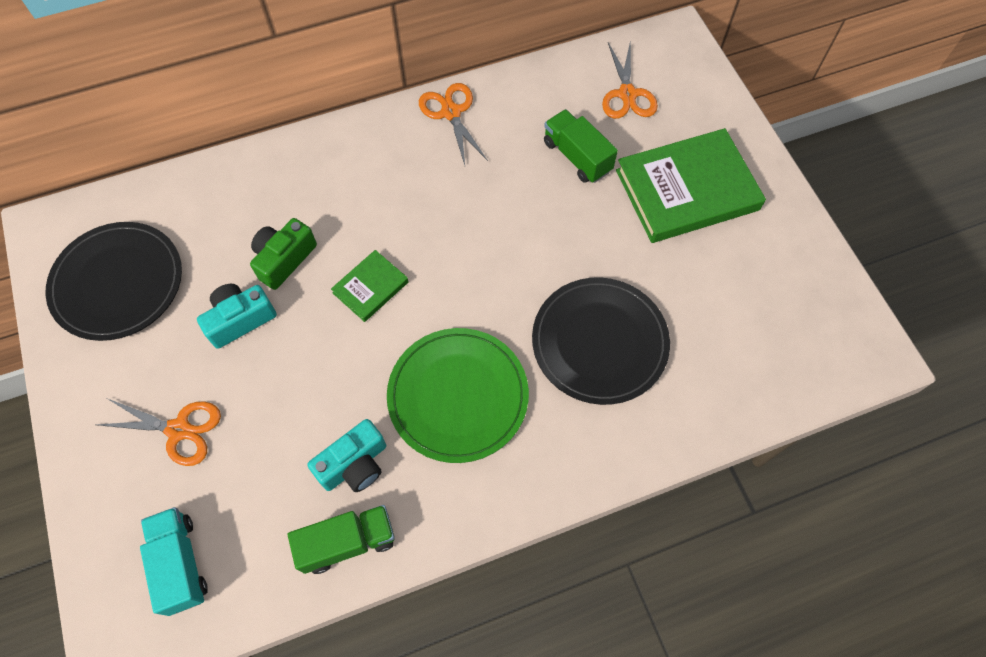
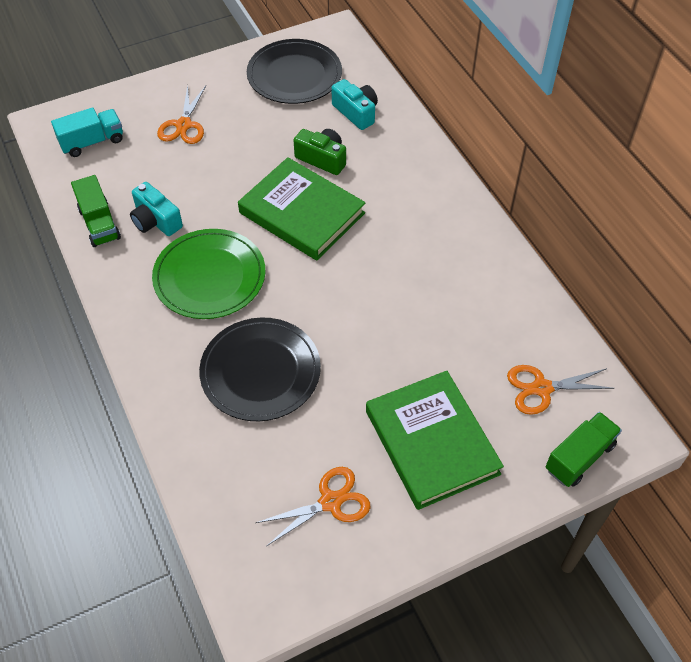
camera: 85 degrees right, 10 degrees down
(240, 320) = (269, 142): turquoise camera -> turquoise camera (356, 112)
(370, 287) = (302, 213): green book -> green book, size x2.05
(451, 113) = (486, 248): orange scissors -> orange scissors (330, 502)
(577, 157) = (455, 347): green truck -> green truck (579, 457)

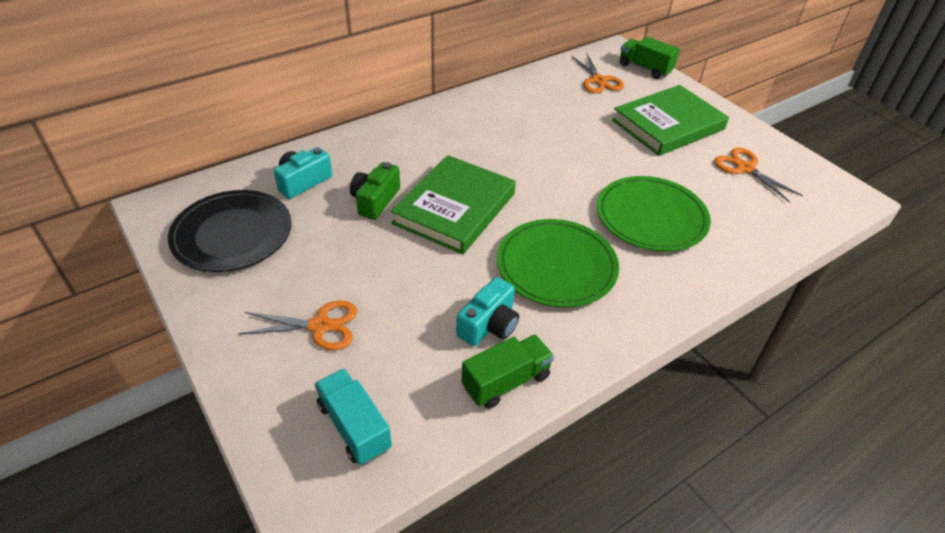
camera: 100 degrees left, 10 degrees down
(260, 371) = (651, 217): black plate -> green plate

